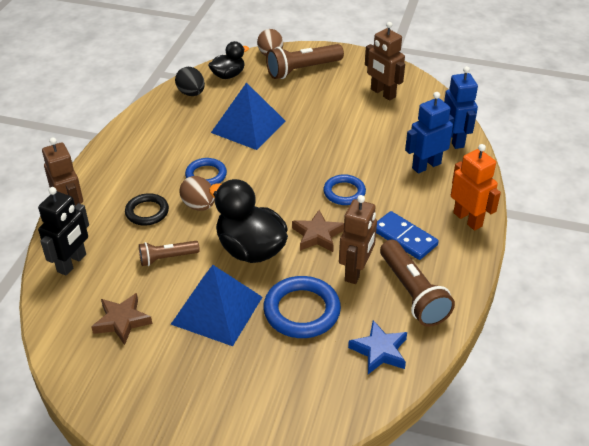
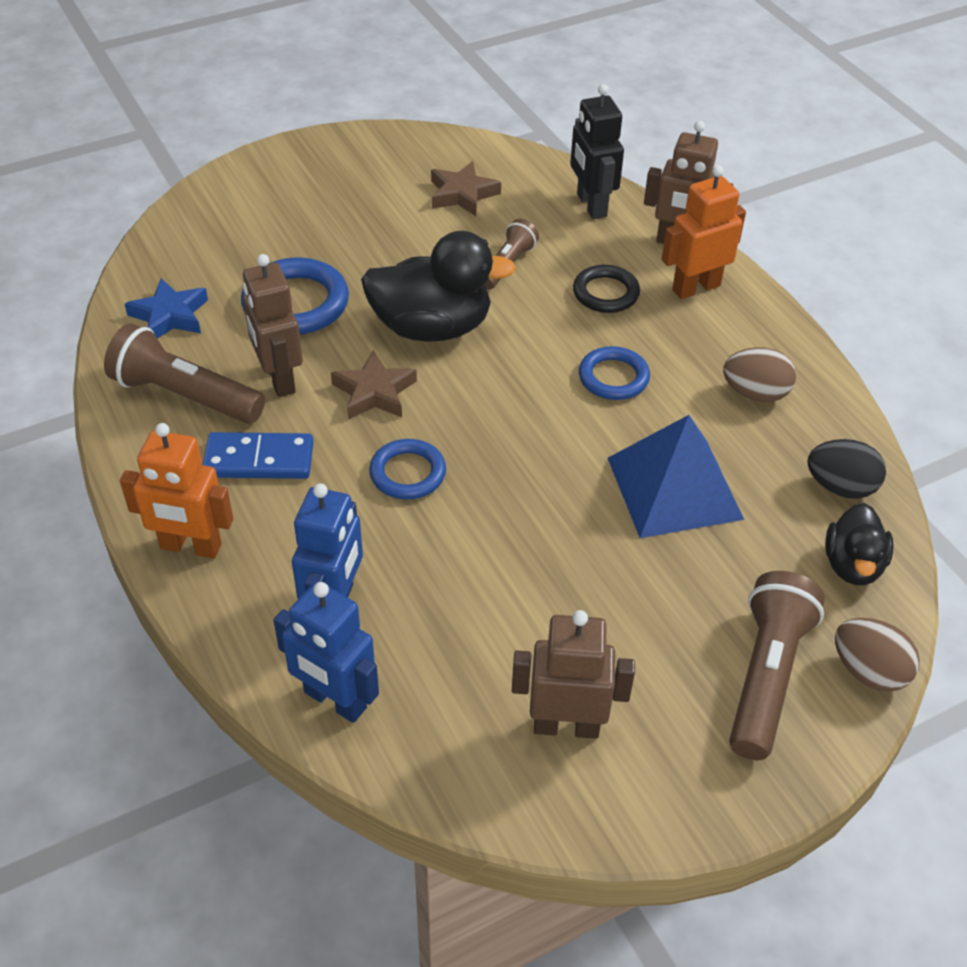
camera: 135 degrees right, 5 degrees up
(105, 188) = (695, 287): none -> orange robot
(199, 205) = (562, 336): brown egg -> brown egg (755, 393)
(217, 310) = (385, 253): blue pyramid -> none

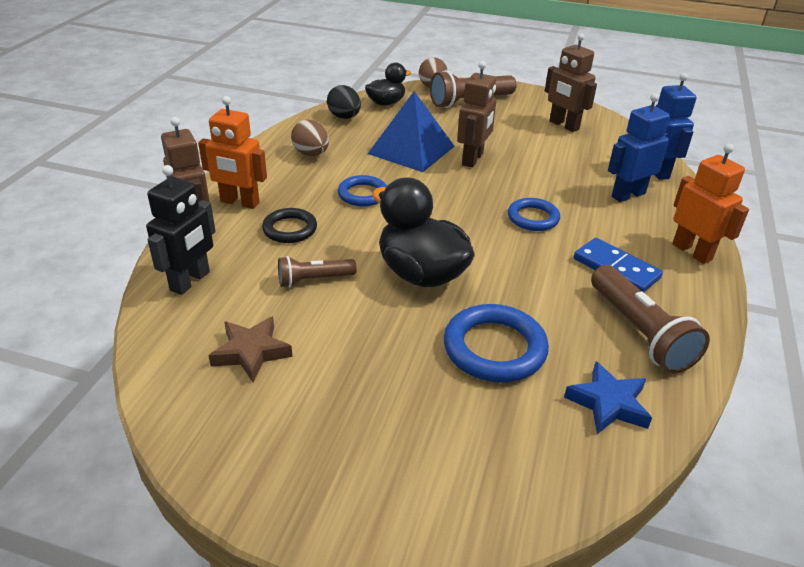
camera: 135 degrees left, 10 degrees down
(279, 379) = (560, 304): brown robot -> brown robot (473, 159)
(374, 392) = (505, 262): brown star -> none

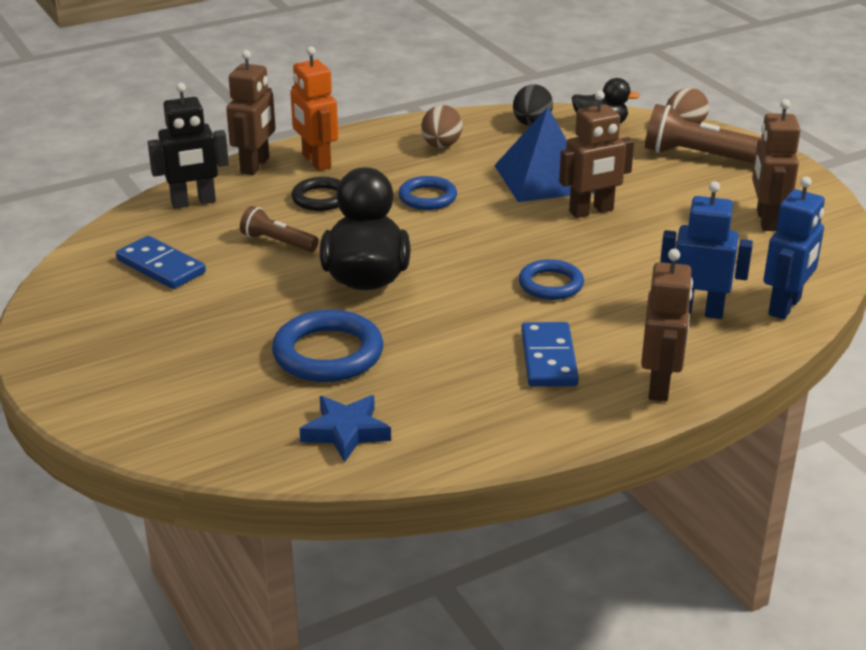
camera: 45 degrees right, 5 degrees down
(251, 352) = (161, 266): brown star -> blue domino
(639, 332) = (469, 409): brown flashlight -> none
(692, 252) = (660, 386): orange robot -> brown robot

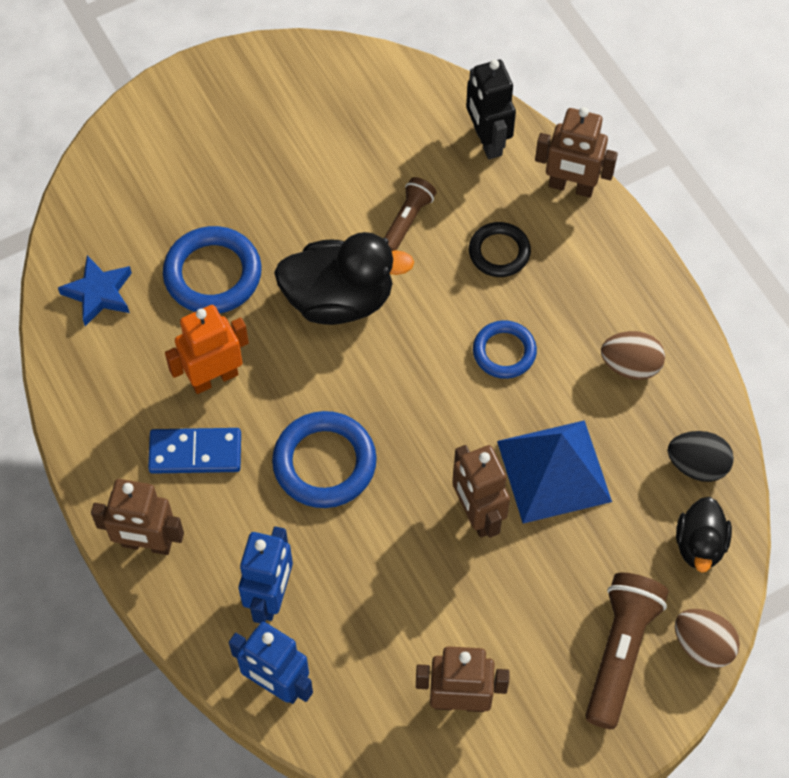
camera: 90 degrees right, 30 degrees up
(161, 266) = (362, 130): blue domino -> none
(316, 161) = (583, 242): orange robot -> orange robot (214, 378)
(550, 284) = (324, 463): blue ring -> blue ring, size x1.57

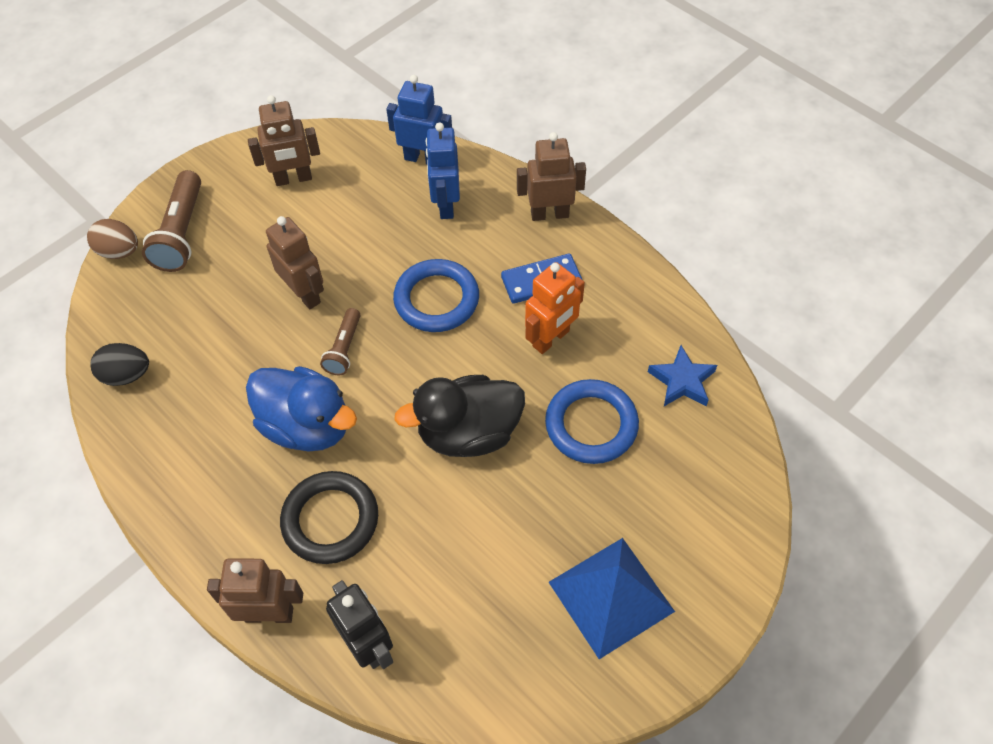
camera: 165 degrees right, 5 degrees down
(407, 220) = (428, 528): brown flashlight -> brown flashlight (344, 349)
(499, 252) = (330, 520): black ring -> black ring, size x1.57
(504, 352) = (307, 426): blue ring -> blue duck
(553, 471) = (248, 340): blue pyramid -> blue pyramid (611, 596)
(630, 366) = (190, 444): brown egg -> none
(699, 545) = (123, 317): black duck -> none

